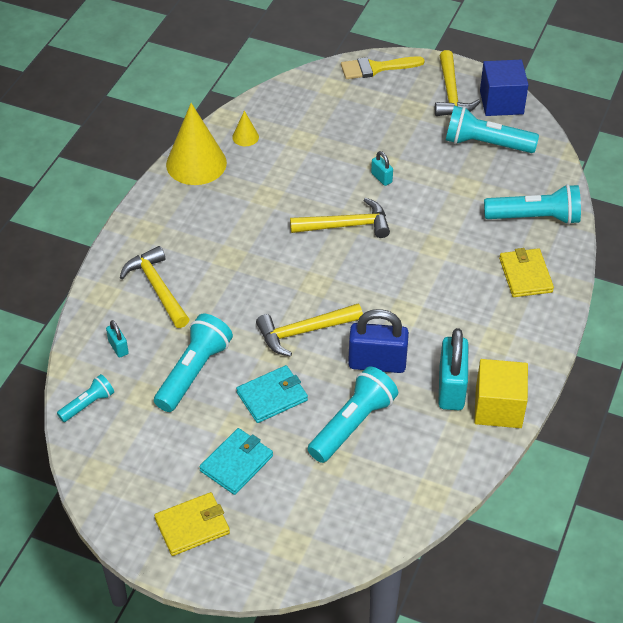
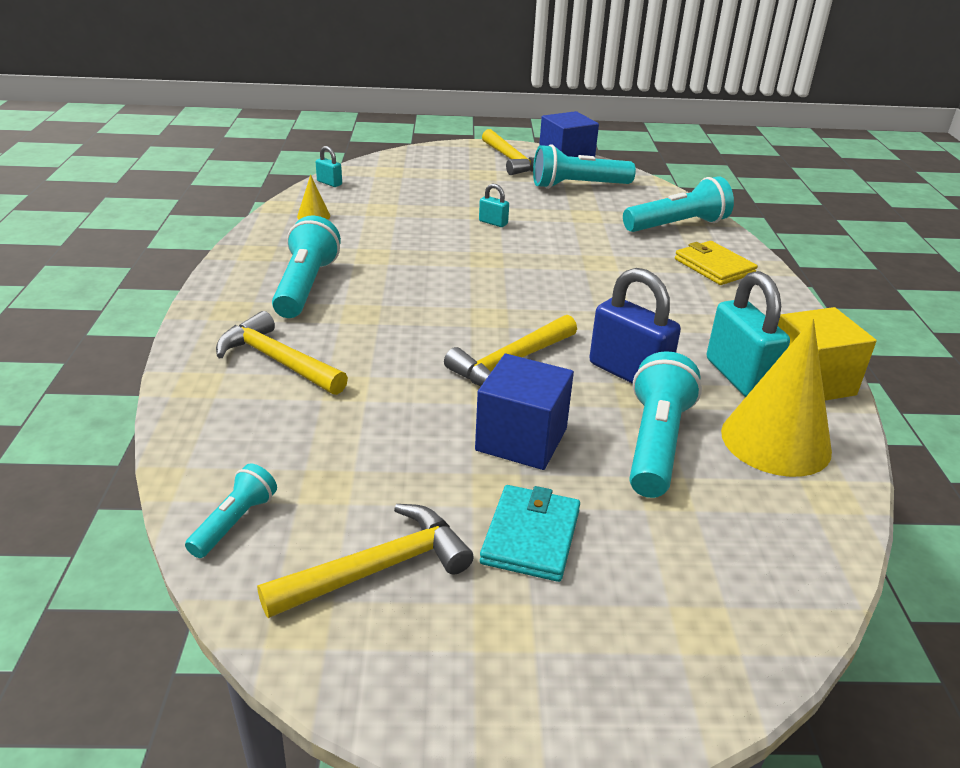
camera: 25 degrees left, 15 degrees down
(118, 347) = (252, 437): turquoise padlock -> turquoise padlock (329, 183)
(192, 526) = (523, 654): yellow wallet -> none
(193, 372) = (387, 439): turquoise flashlight -> turquoise flashlight (305, 286)
(196, 163) = (265, 244): yellow cone -> yellow cone (775, 441)
(272, 396) = (521, 439): turquoise wallet -> blue cube
(346, 225) = (485, 263): yellow hammer -> yellow hammer (378, 568)
(376, 68) = (423, 155): yellow brush -> none
(377, 363) = (628, 373): blue padlock -> blue padlock turned 60 degrees clockwise

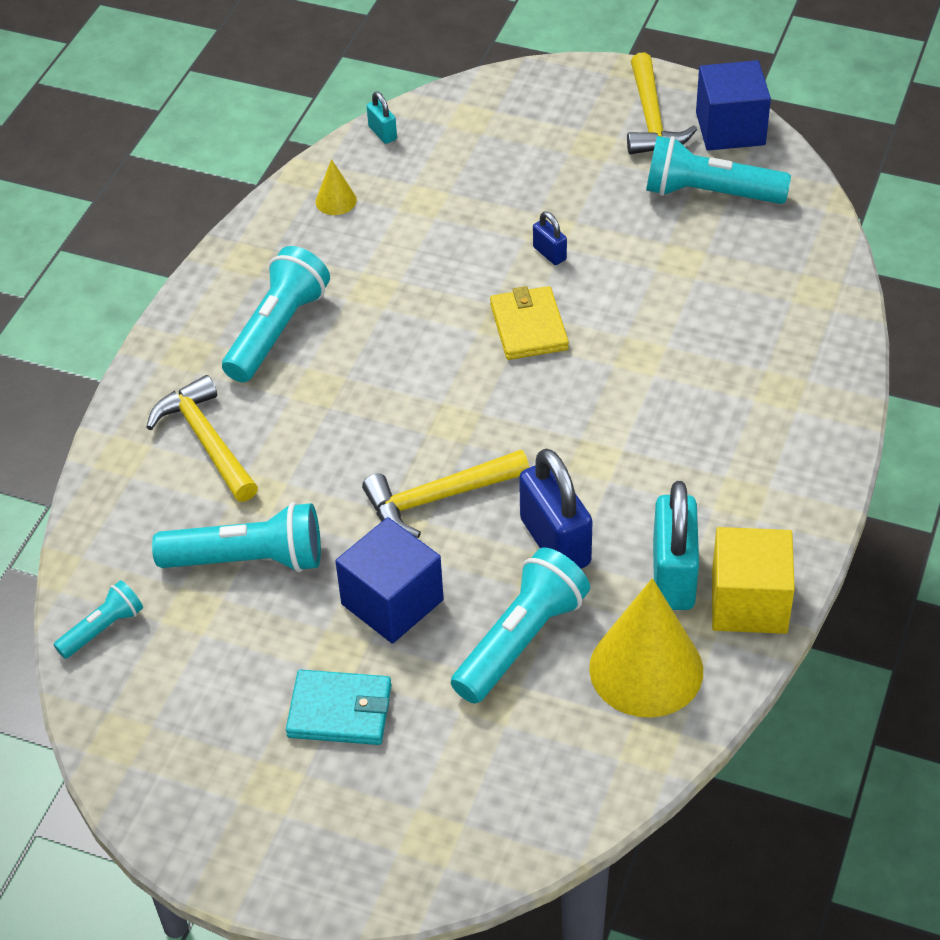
camera: 25 degrees right, 15 degrees up
(378, 568) = (198, 706): yellow hammer -> none
(493, 223) = (549, 253): turquoise padlock -> blue padlock
(531, 536) = (340, 711): turquoise wallet -> turquoise wallet turned 60 degrees clockwise
(677, 225) = (791, 303): turquoise flashlight -> turquoise flashlight (248, 559)
(714, 266) = (781, 393): yellow wallet -> yellow wallet (528, 327)

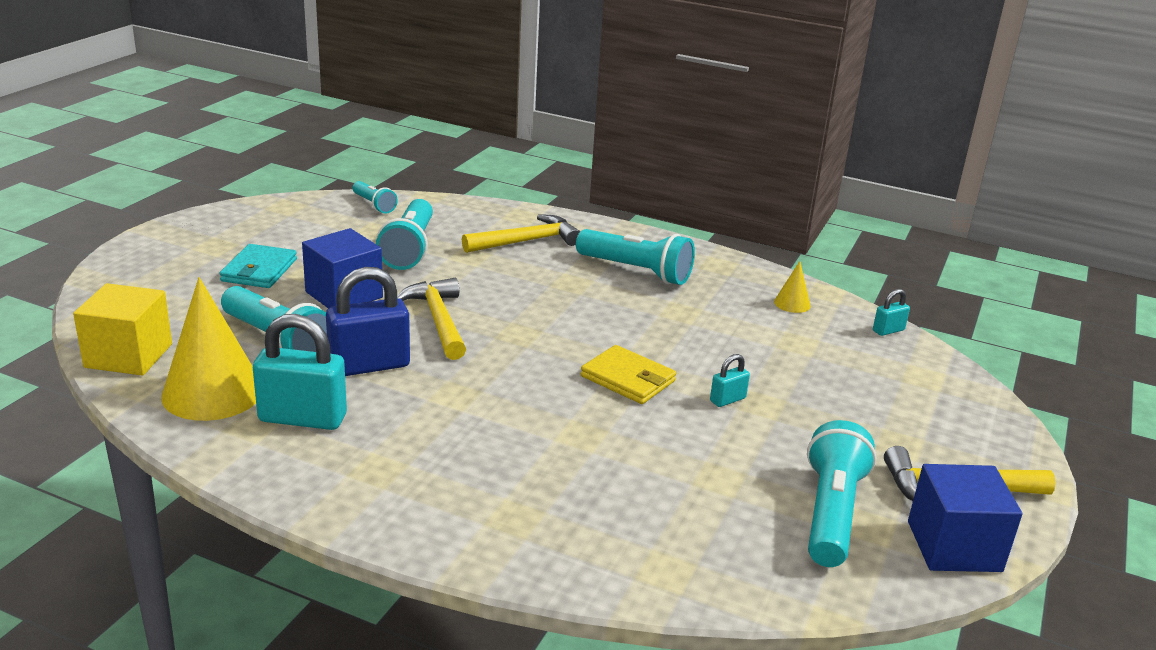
camera: 90 degrees right, 20 degrees down
(528, 327) = (628, 379): yellow wallet -> yellow wallet turned 45 degrees clockwise
(549, 253) = (727, 400): blue padlock -> turquoise padlock
(749, 602) = (250, 455): yellow cube -> yellow cube (128, 355)

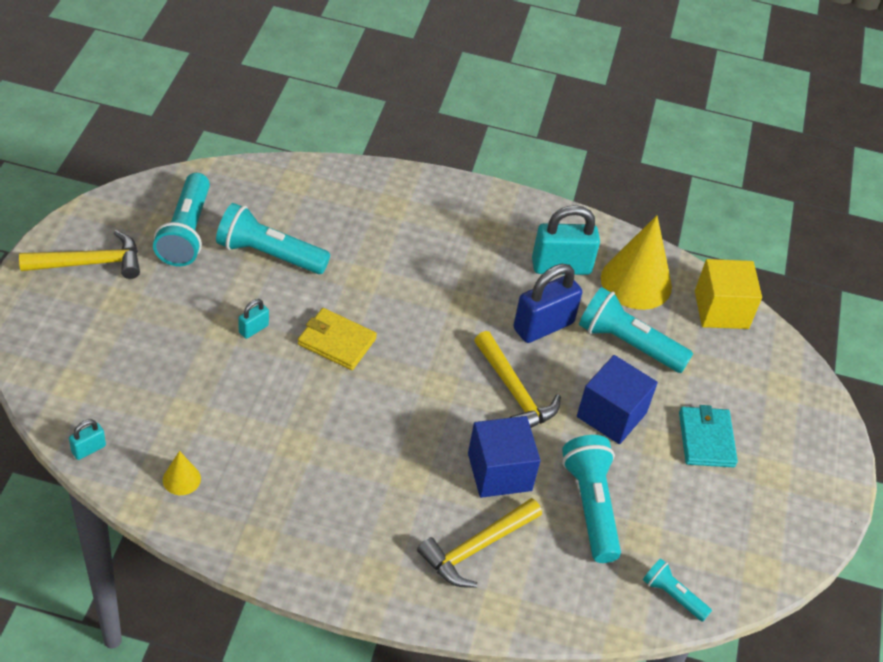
camera: 165 degrees right, 20 degrees up
(636, 271) = (347, 510): turquoise flashlight -> turquoise flashlight (269, 254)
(954, 546) = (108, 216): blue cube -> blue cube (499, 472)

